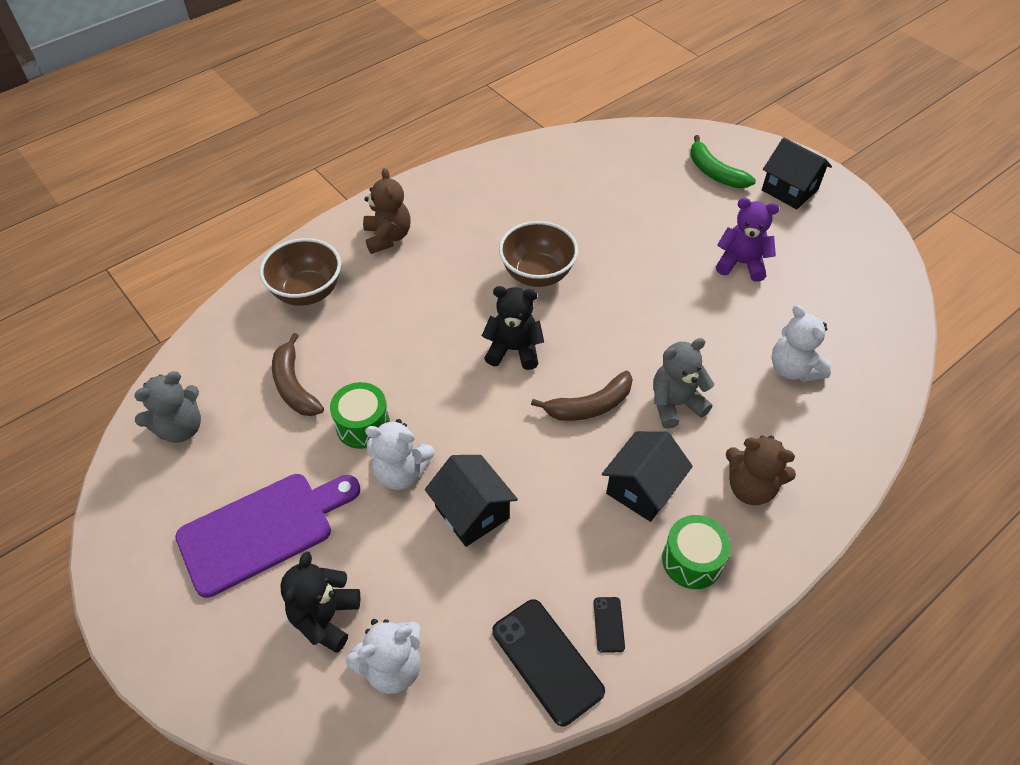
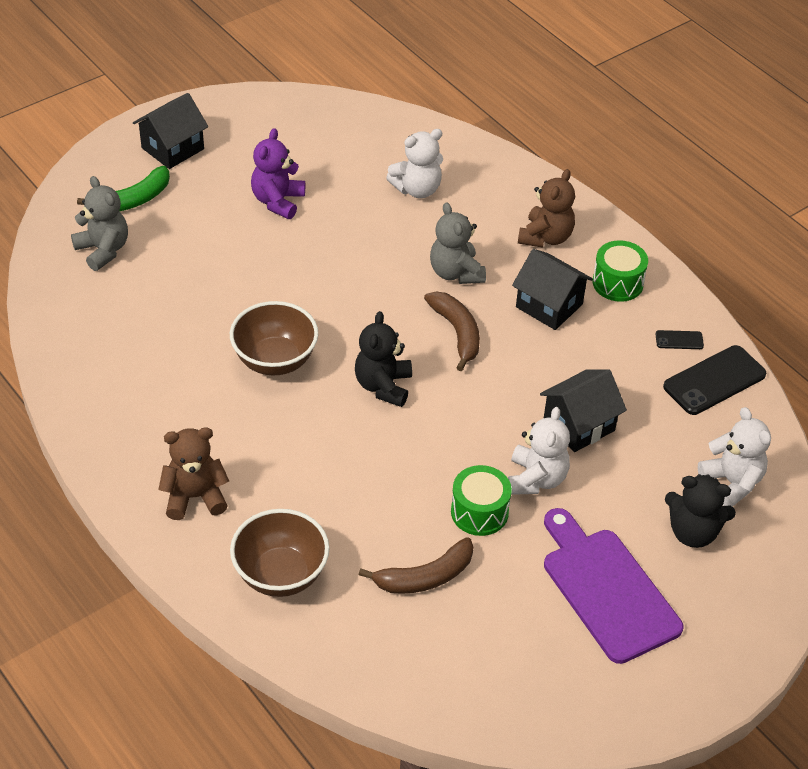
camera: 90 degrees left, 5 degrees down
(180, 428) = (482, 681): grey teddy bear -> grey teddy bear (103, 250)

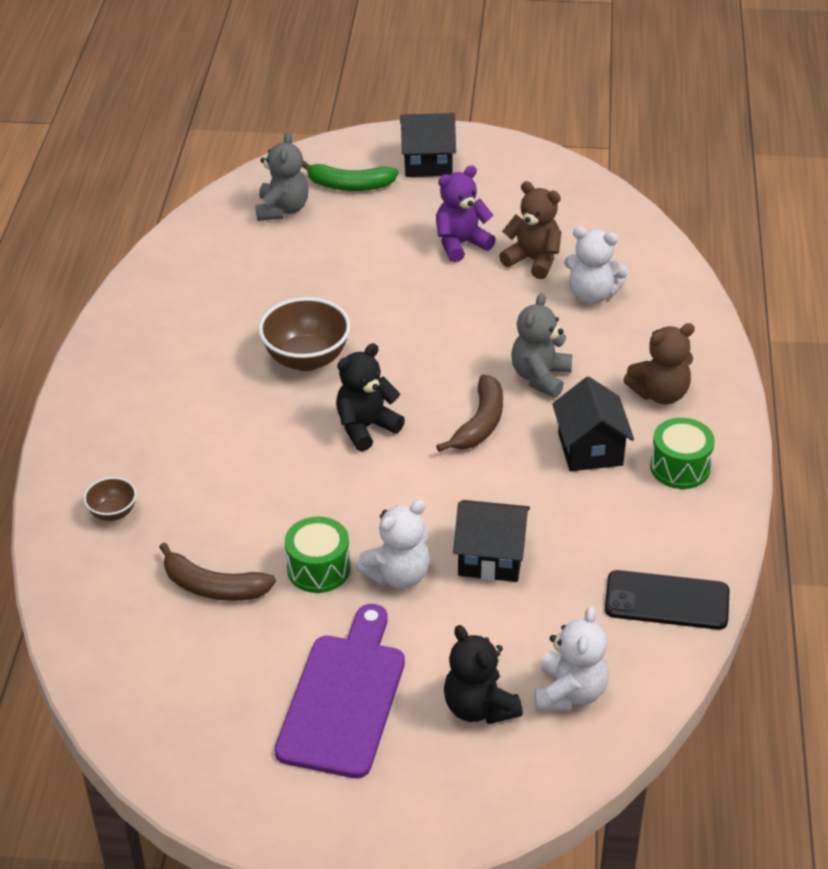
camera: 45 degrees right, 5 degrees down
(195, 497) = (125, 419): brown teddy bear -> brown teddy bear (533, 260)
(281, 575) = (113, 512): brown bowl -> brown bowl, size x0.53
(679, 340) = (677, 547): black phone -> none

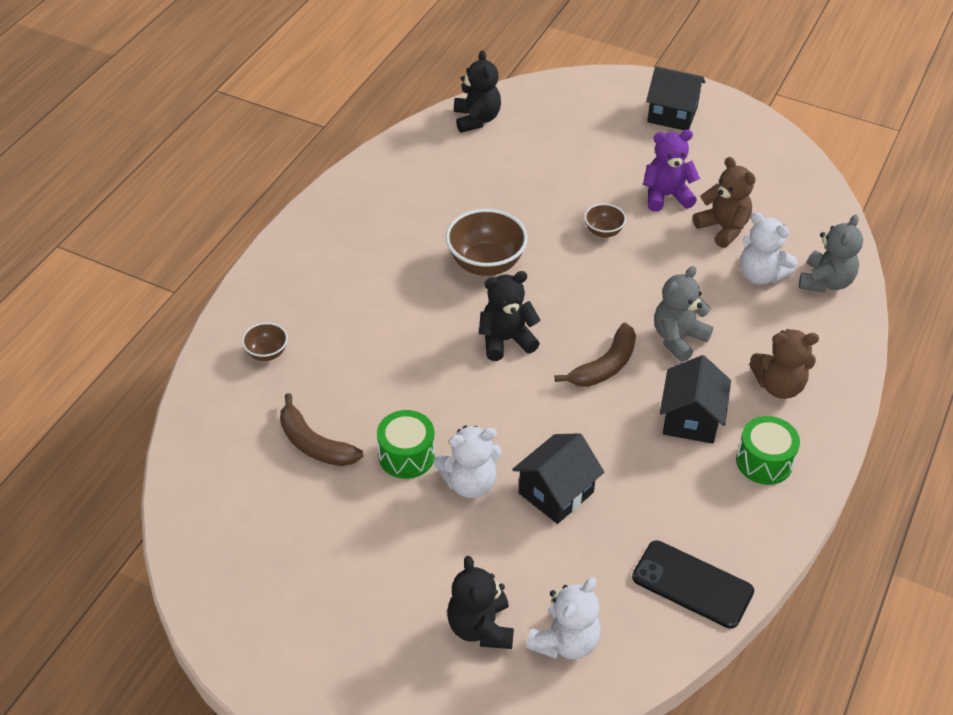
camera: 20 degrees right, 5 degrees up
(223, 218) = (476, 119): none -> black teddy bear
(282, 210) = (529, 125): grey teddy bear -> grey teddy bear (825, 282)
(344, 698) = (372, 580): purple cutting board -> none
(349, 185) = (595, 117): green banana -> none
(414, 295) = (603, 231): none -> brown bowl
(491, 557) = (556, 493): black house -> black house turned 75 degrees counterclockwise

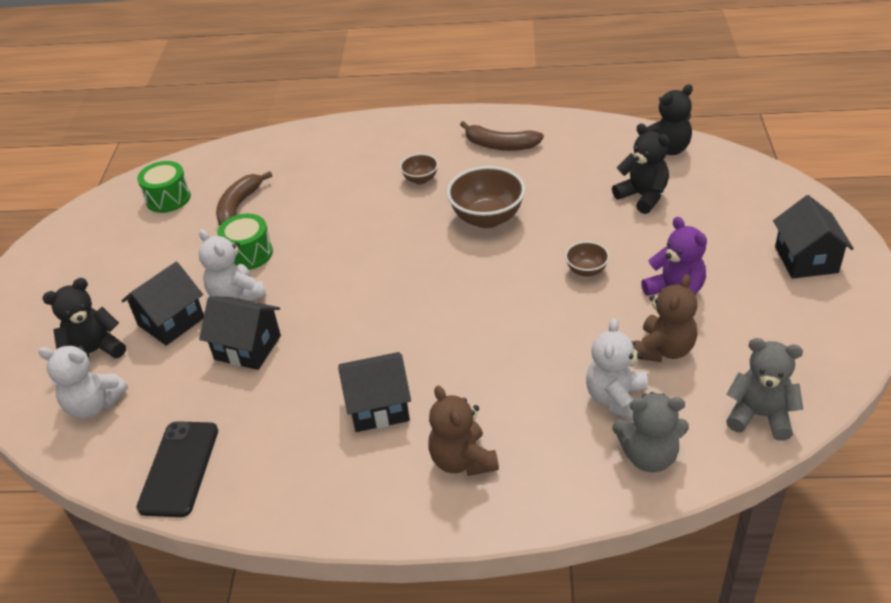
camera: 70 degrees right, 5 degrees down
(267, 353) = (314, 153): brown bowl -> brown bowl (420, 179)
(474, 548) = (171, 321): none -> black house
(506, 340) = (404, 260): black teddy bear -> black teddy bear (642, 196)
(605, 366) = (412, 328): brown banana -> brown banana (500, 145)
(678, 338) = (479, 365): grey teddy bear -> grey teddy bear (760, 415)
(764, 461) = (352, 478): green drum -> green drum (168, 198)

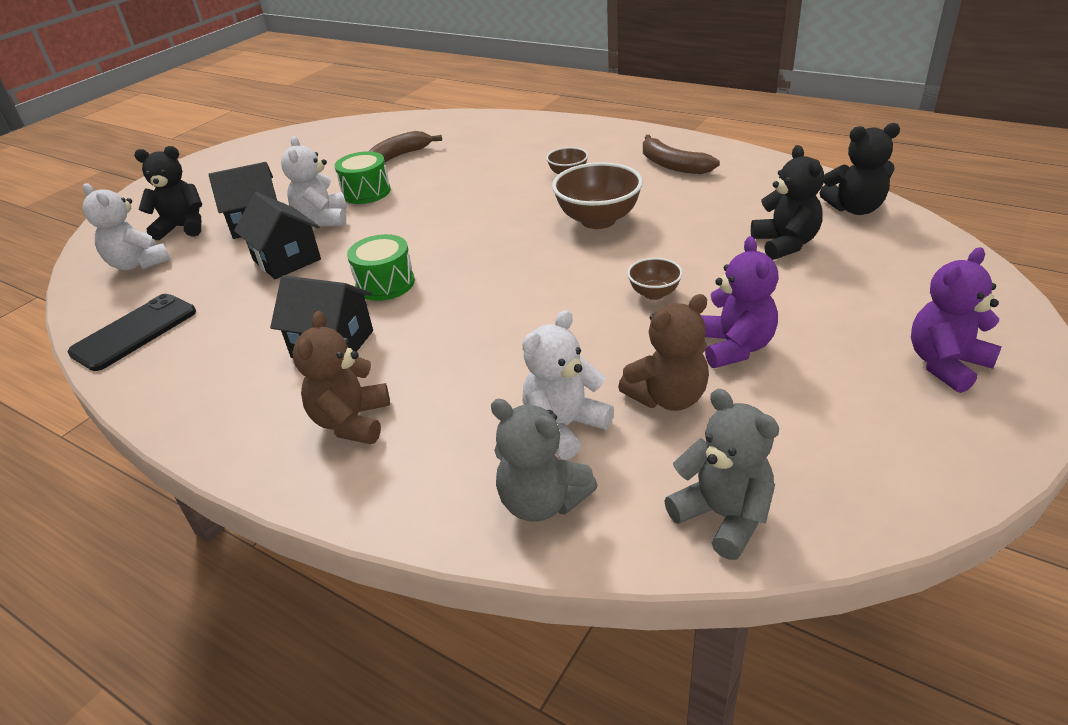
camera: 30 degrees right, 5 degrees down
(168, 198) = (353, 139): green drum -> green drum (385, 284)
(806, 259) = (945, 364): black house -> purple teddy bear

